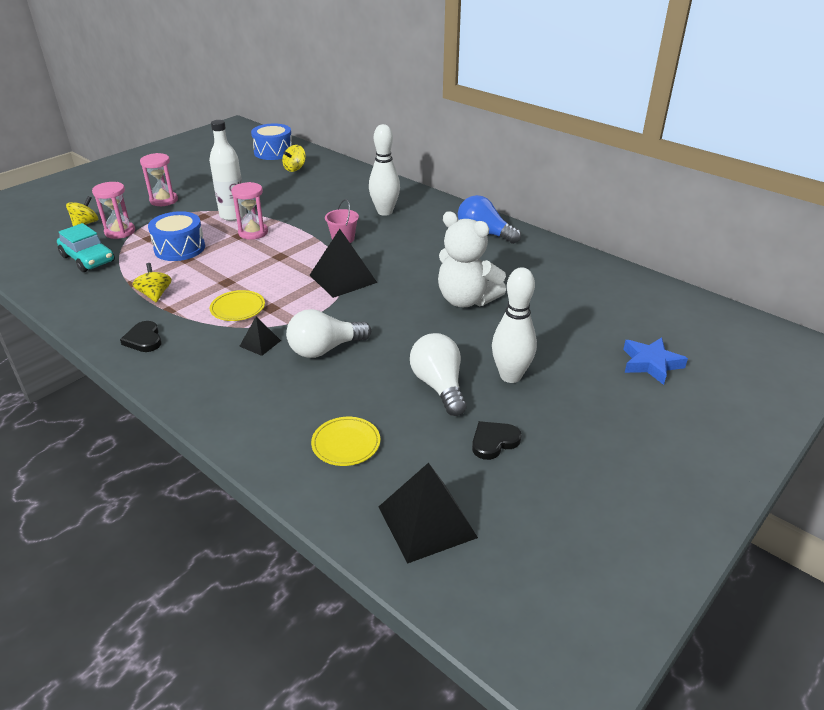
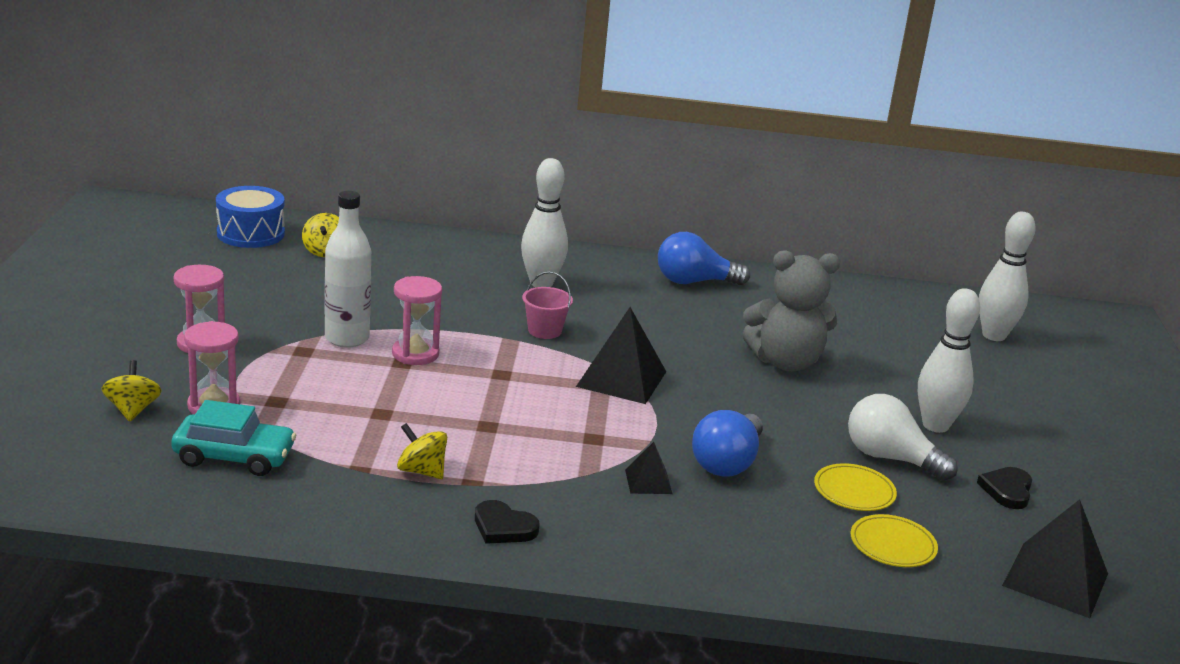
camera: 40 degrees left, 10 degrees down
(179, 248) = (348, 403): blue drum -> none
(238, 308) = (555, 452): yellow plate -> yellow plate (854, 491)
(325, 349) = (727, 462): white light bulb -> blue light bulb
(466, 300) = (785, 362): white teddy bear -> grey teddy bear
(651, 364) = (1026, 373): blue star -> none
(665, 329) = (994, 335): none -> white bowling pin

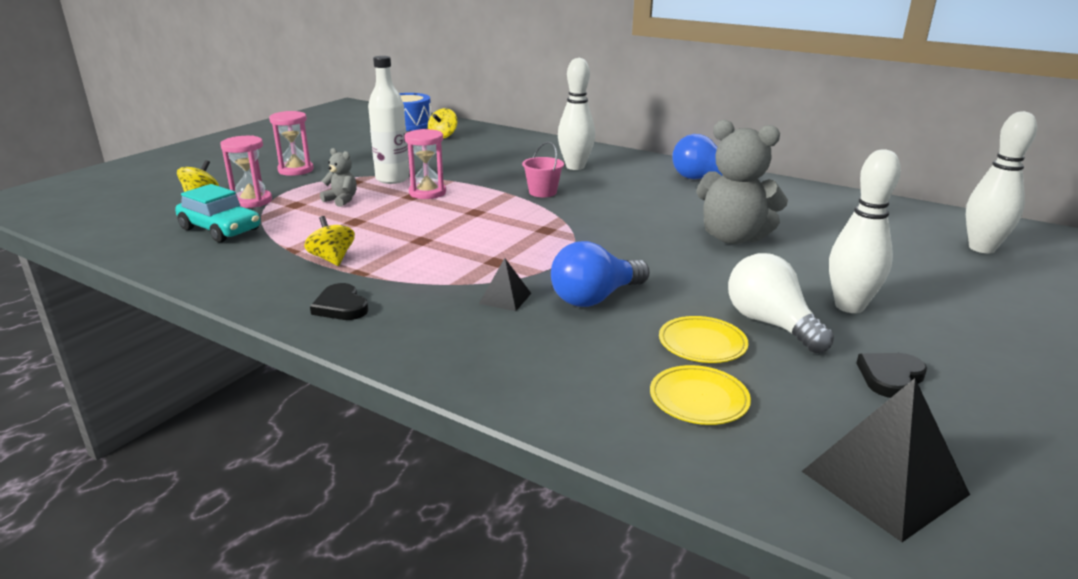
camera: 30 degrees right, 0 degrees up
(326, 384) = (341, 200): none -> grey teddy bear
(621, 378) = (568, 228): black pyramid -> none

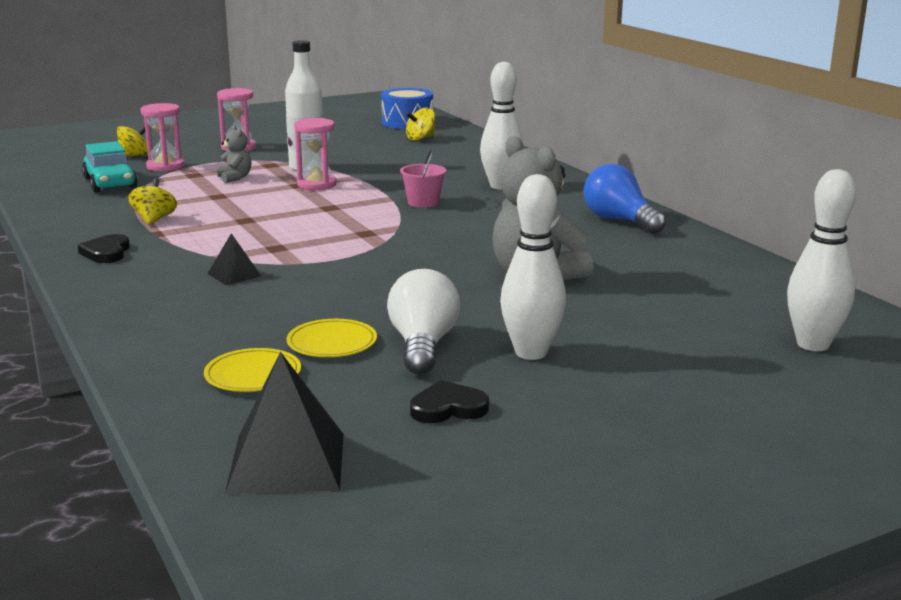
camera: 30 degrees right, 5 degrees down
(595, 298) = (307, 291): blue light bulb -> none

